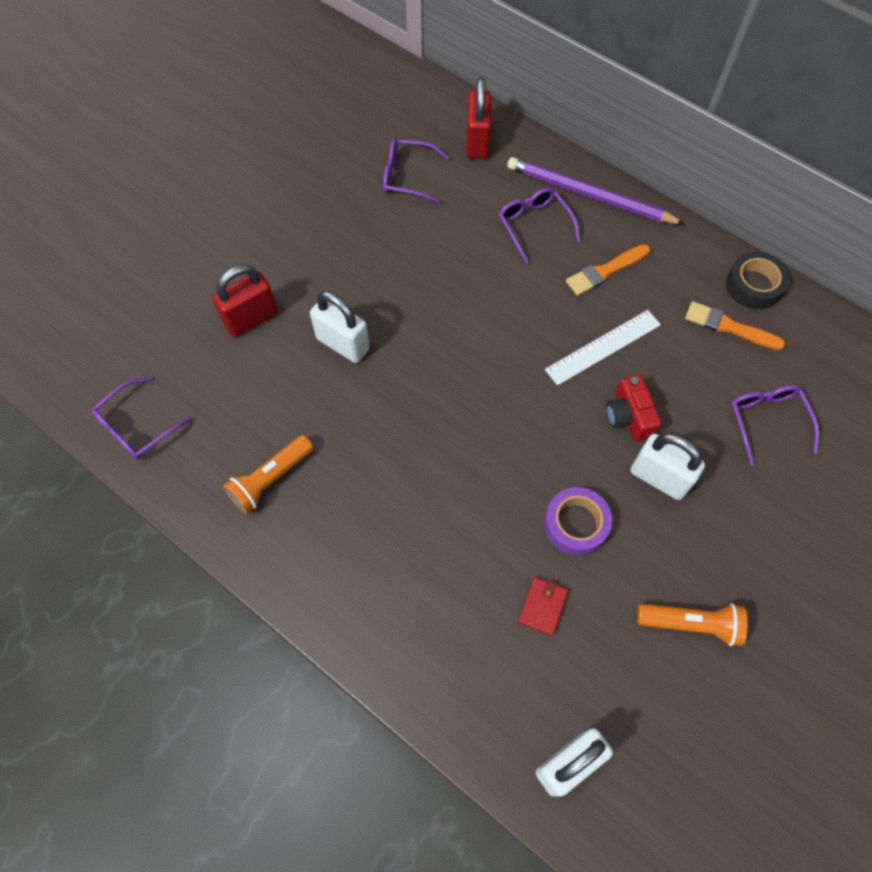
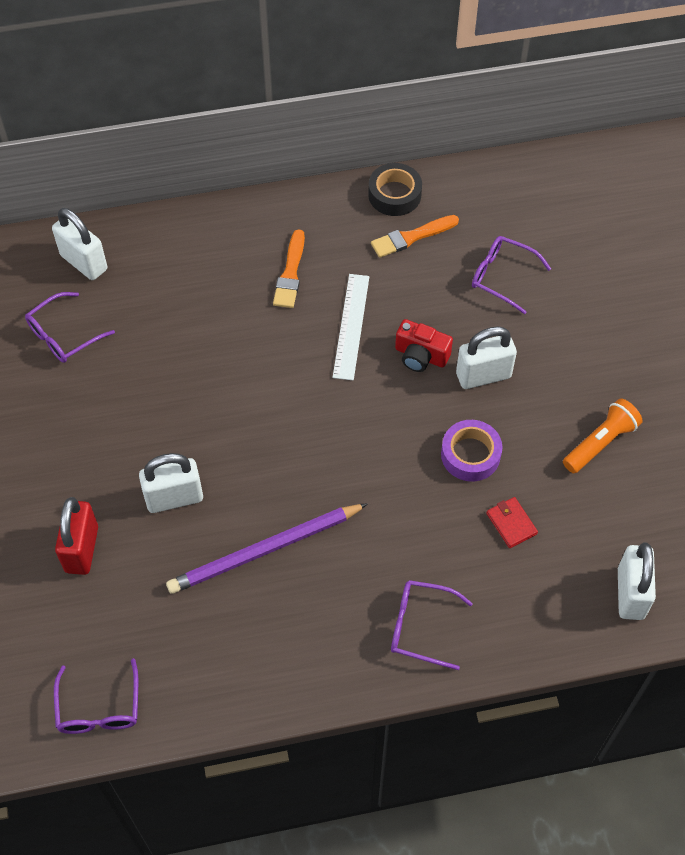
camera: 50 degrees left, 5 degrees down
(270, 479) = (244, 636): orange flashlight -> none
(477, 142) = (84, 262): red padlock -> white padlock
(534, 226) = (203, 286): purple glasses -> purple glasses (420, 626)
(589, 195) = (214, 229): purple pencil -> purple pencil (265, 550)

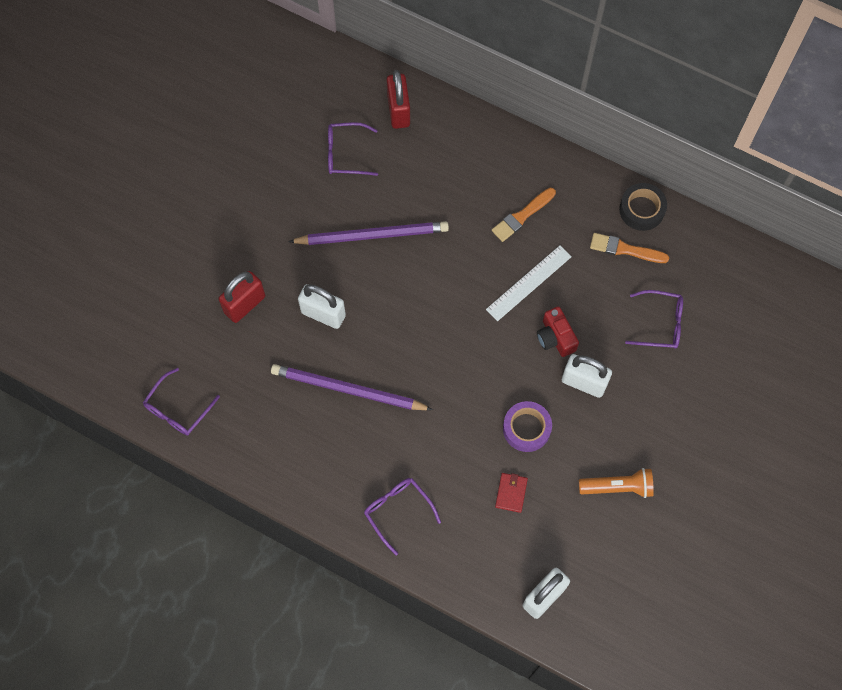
camera: 40 degrees right, 10 degrees up
(84, 262) = (398, 111): white padlock -> red padlock
(159, 390) = (372, 235): none -> purple pencil
(502, 277) = (660, 323): purple glasses -> purple glasses turned 120 degrees clockwise

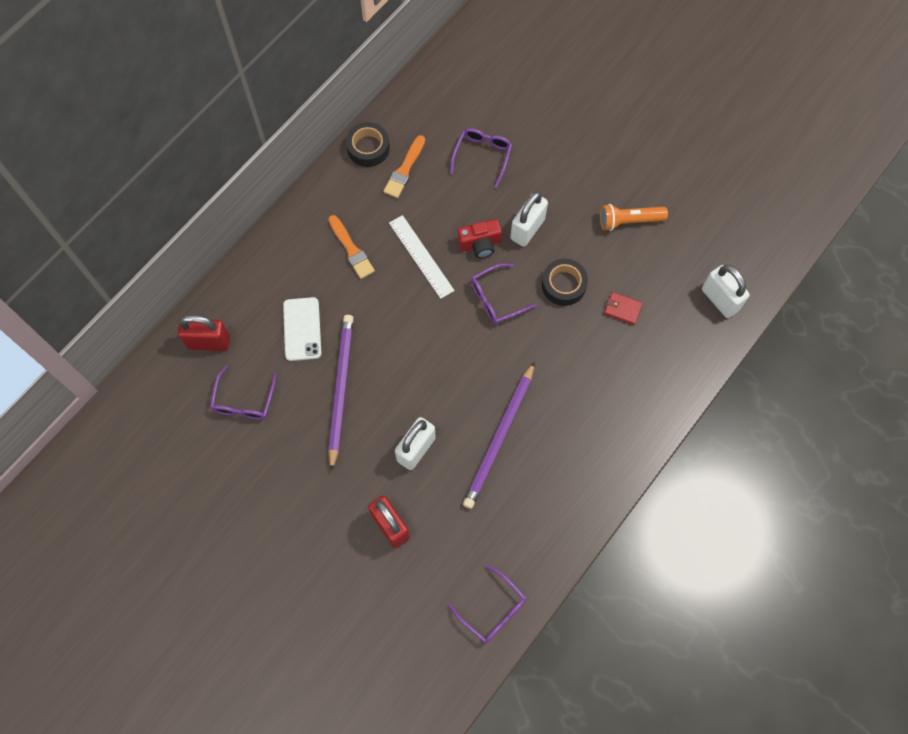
camera: 80 degrees left, 0 degrees up
(397, 511) = (627, 410): purple glasses -> purple glasses (496, 298)
(427, 188) = (302, 329): none -> white phone
(526, 428) = (563, 285): purple tape -> black tape
(618, 487) = (628, 221): orange flashlight -> orange flashlight turned 105 degrees counterclockwise

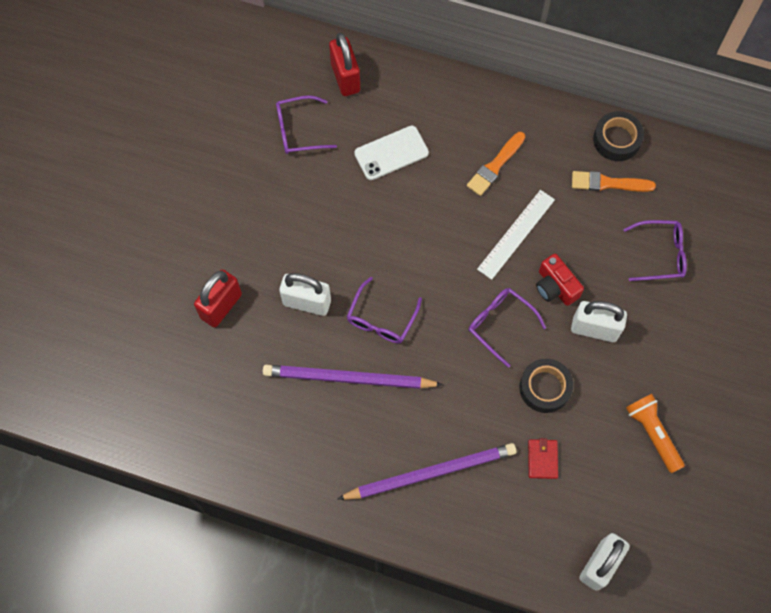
camera: 70 degrees right, 0 degrees up
(341, 389) = (343, 211): purple pencil -> purple pencil (431, 472)
(492, 609) = (169, 431): purple glasses -> purple glasses (381, 319)

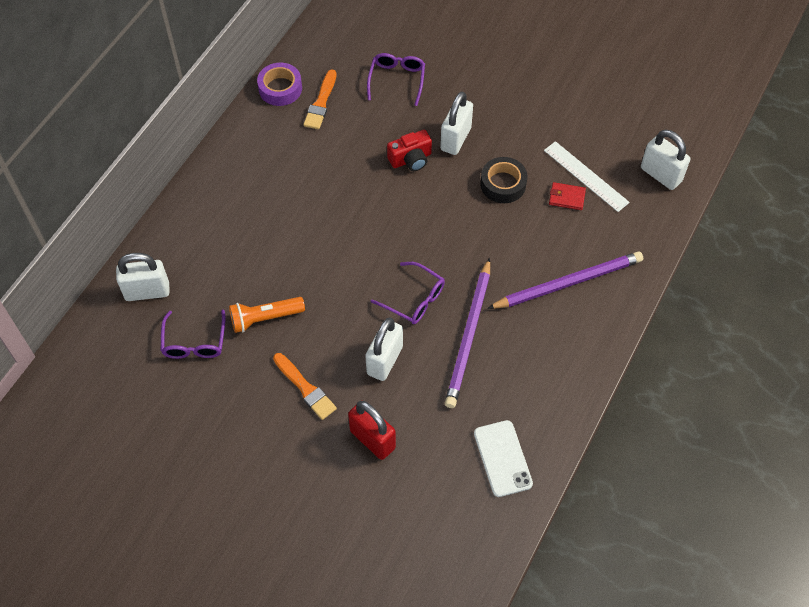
camera: 80 degrees left, 10 degrees down
(345, 78) = (147, 291): red padlock -> white padlock
(391, 153) = (243, 264): white phone -> white phone (502, 458)
(431, 472) = (568, 283): purple pencil -> purple pencil turned 75 degrees clockwise
(495, 166) = (281, 183): orange brush -> orange brush (305, 388)
(500, 324) = (438, 206): purple glasses -> none
(516, 234) = (353, 179): white ruler -> white ruler (586, 176)
(616, 140) = (280, 88): black tape -> purple tape
(652, 433) = (554, 117): orange flashlight -> orange flashlight (265, 318)

